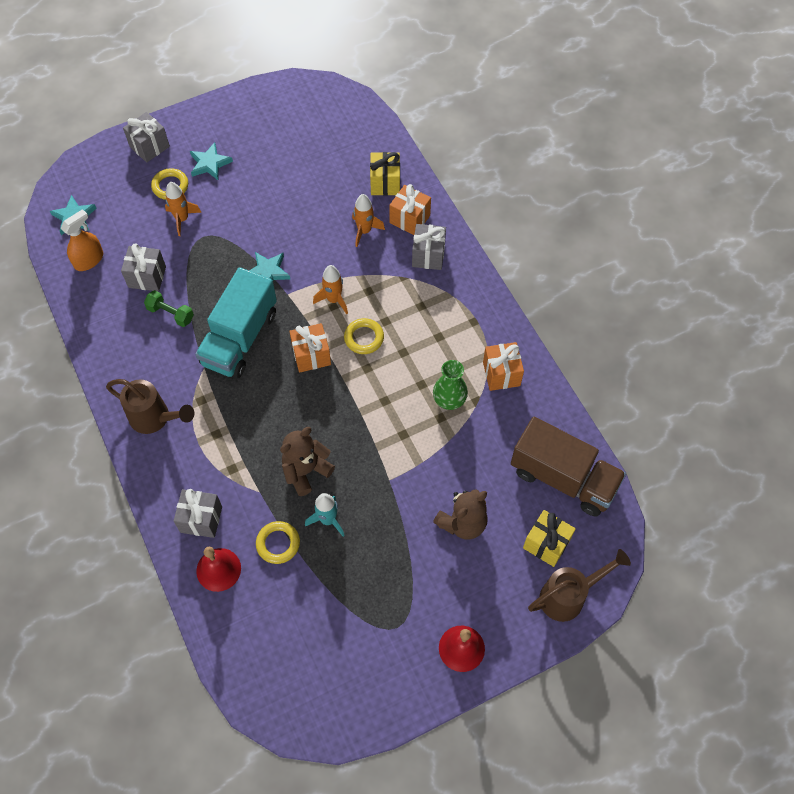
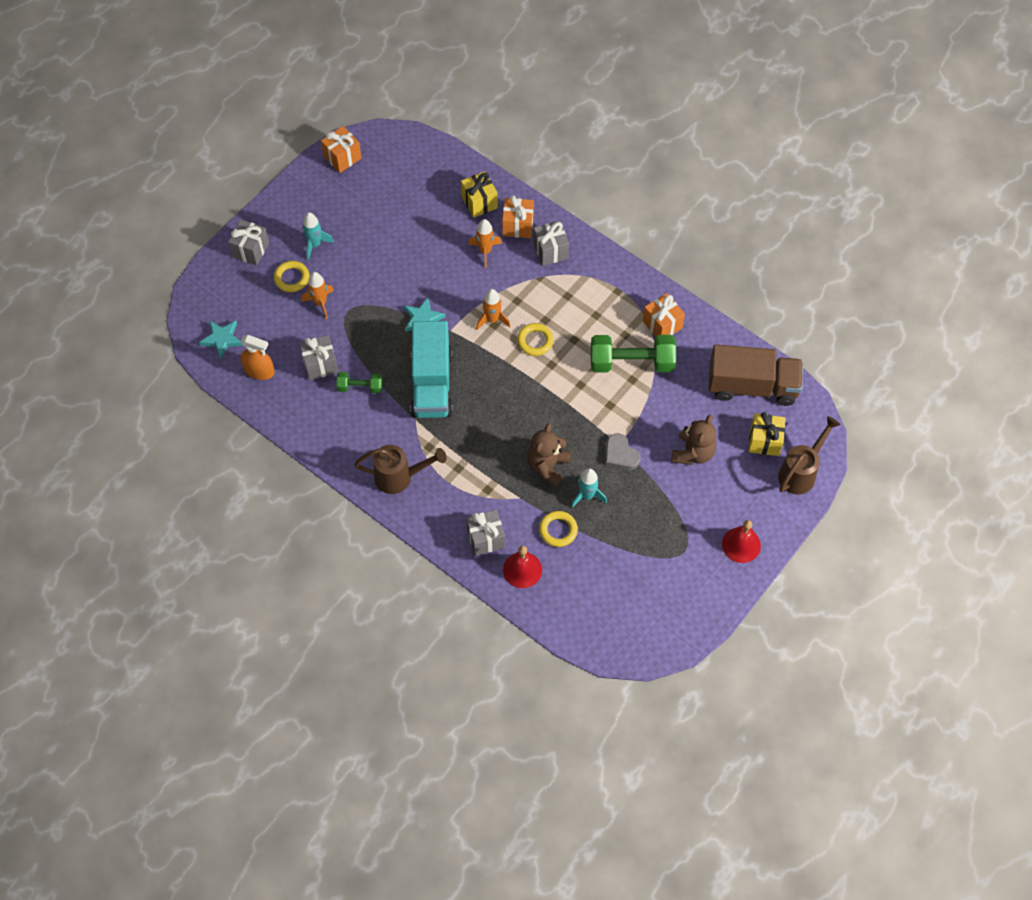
camera: 25 degrees left, 0 degrees up
(89, 260) = (259, 371): orange spray bottle -> orange spray bottle turned 90 degrees clockwise
(210, 164) = (315, 244): turquoise star -> turquoise rocket
(311, 355) = (500, 373): orange gift -> orange gift (342, 157)
(386, 491) = (620, 454): none -> grey heart
(449, 400) = (632, 362): green vase -> green dumbbell

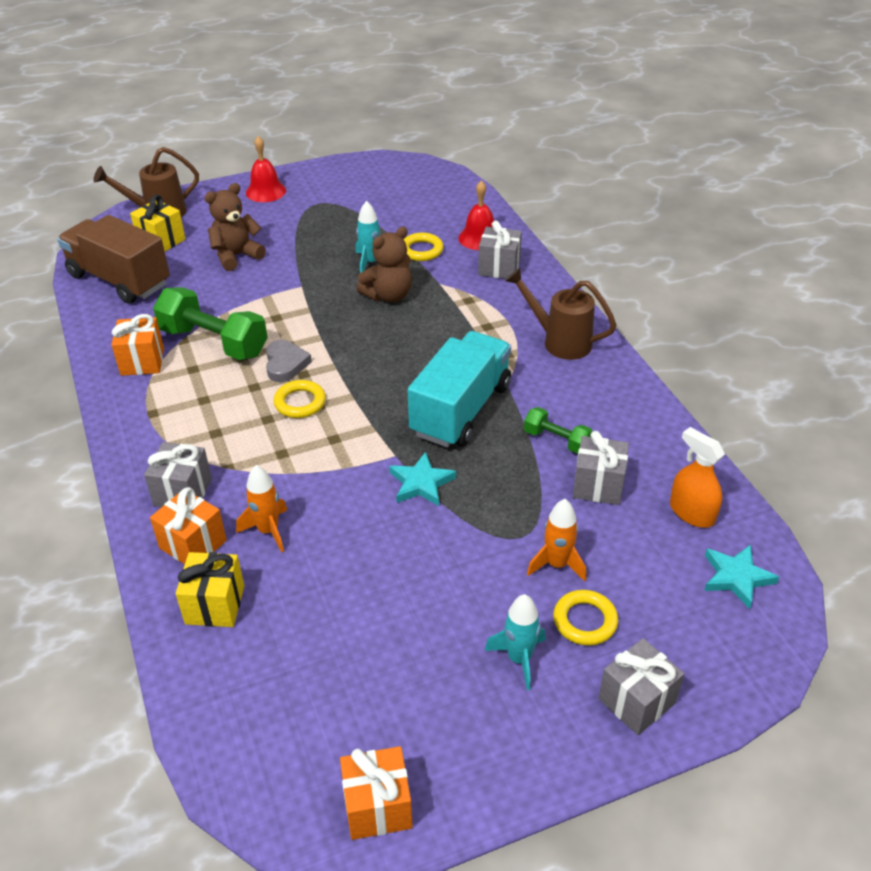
camera: 150 degrees left, 20 degrees down
(492, 319) = (331, 445): orange rocket -> none
(620, 454) = (307, 278): grey heart -> grey heart (285, 364)

